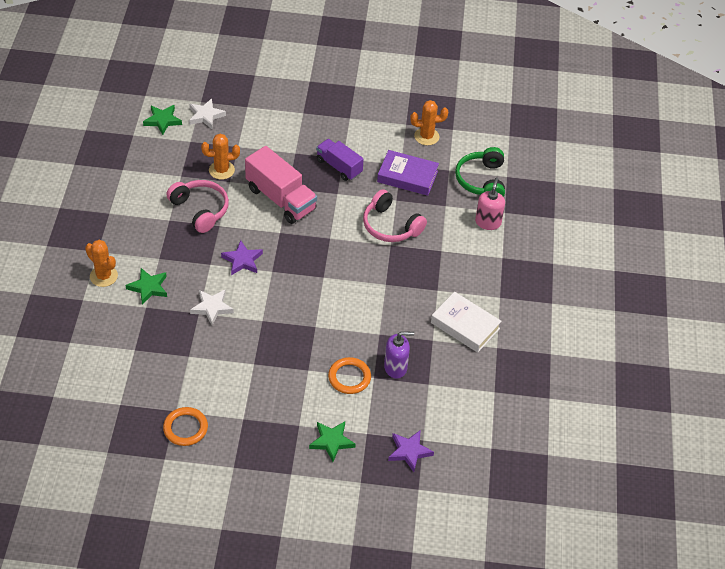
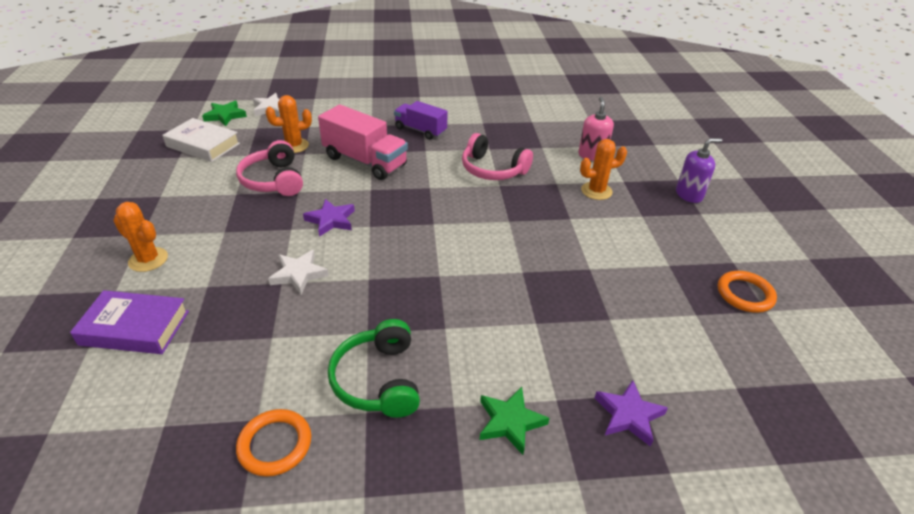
camera: 10 degrees left, 10 degrees down
(148, 288) = (210, 264): green star -> none
(200, 210) = (273, 180): pink headphones -> pink headphones turned 150 degrees counterclockwise
(349, 377) = (504, 328): orange ring -> orange ring (745, 294)
(395, 367) = (559, 306): purple soap dispenser -> purple soap dispenser (689, 195)
(407, 176) = (493, 130): purple book -> purple book (135, 328)
(426, 136) = (499, 101): orange cactus -> orange cactus (596, 191)
(465, 325) = (620, 248): white book -> white book (203, 145)
(481, 180) = (567, 125): green headphones -> green headphones (378, 380)

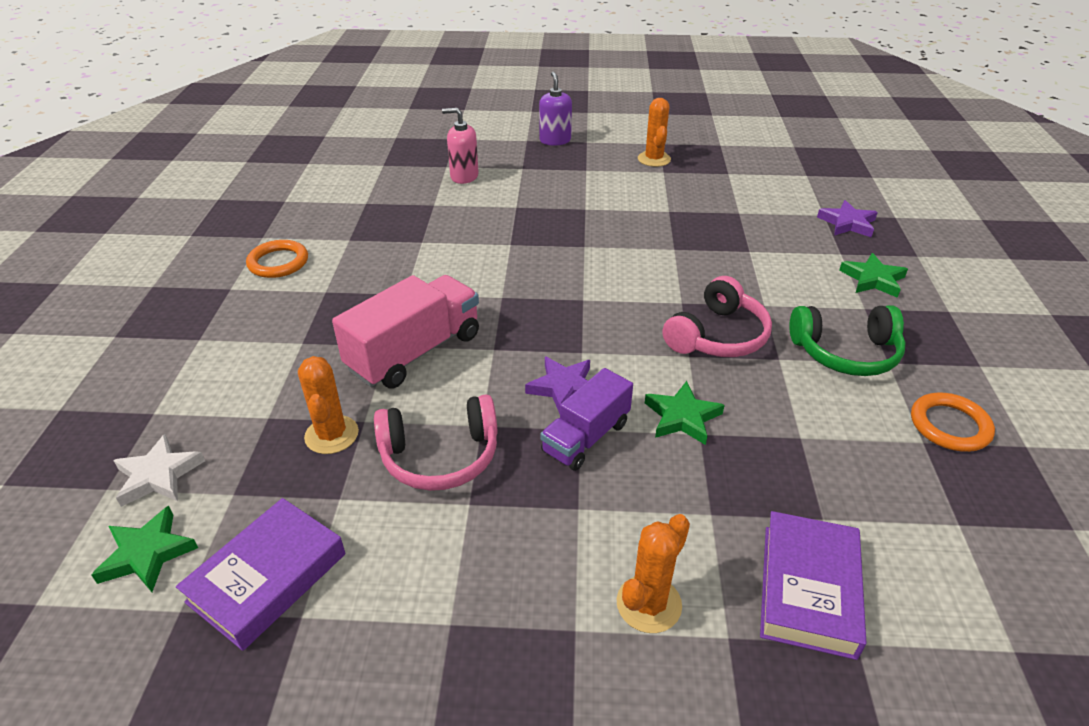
camera: 80 degrees left, 0 degrees up
(203, 145) = (267, 577): white book -> purple book
(299, 274) = (682, 417): white star -> green star
(420, 130) = (345, 294): purple truck -> purple truck (586, 437)
(492, 169) = (474, 245): pink headphones -> pink headphones (718, 336)
(596, 191) = (537, 186): orange cactus -> orange cactus (654, 159)
(745, 294) = (701, 148): orange ring -> orange ring (278, 262)

